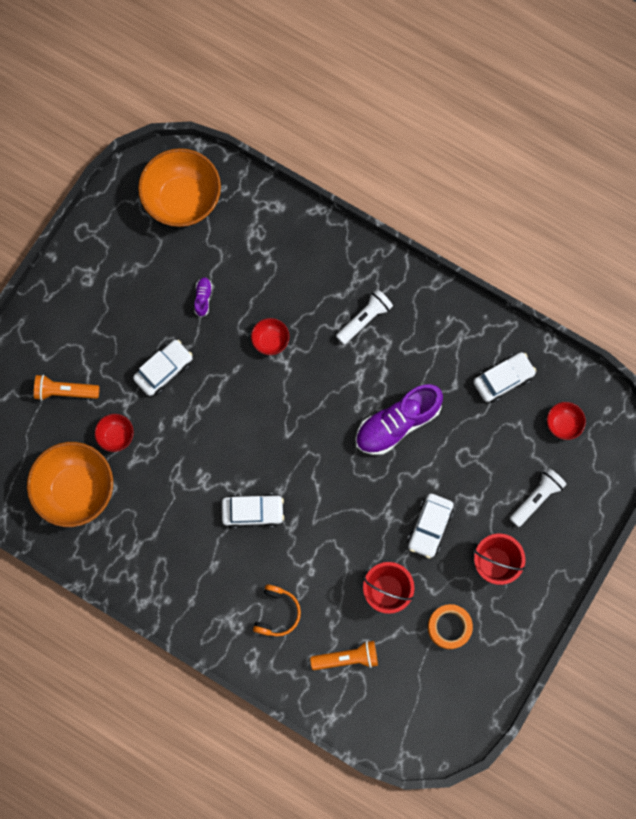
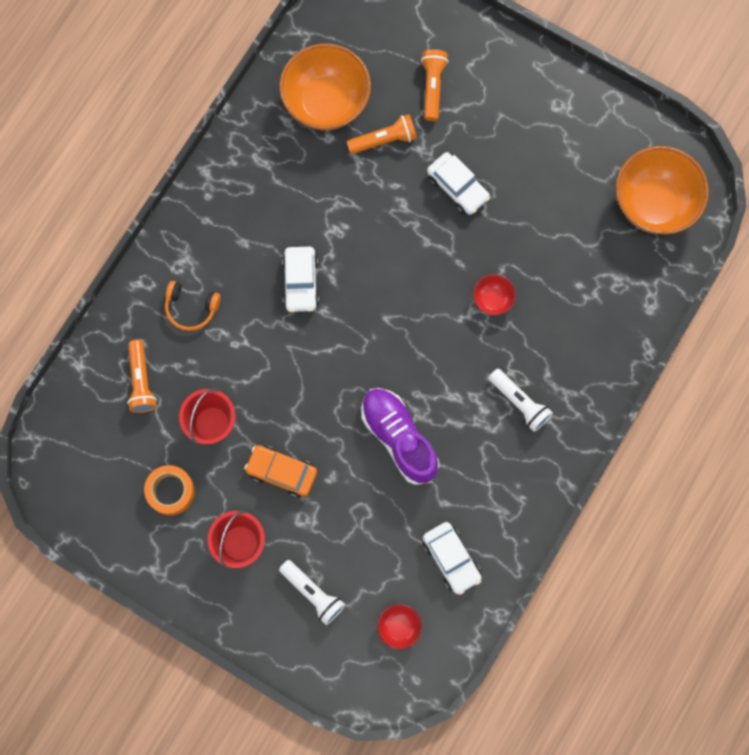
camera: 90 degrees right, 0 degrees up
(116, 436) = (384, 140): red bowl -> orange flashlight
(203, 298) = (540, 227): purple shoe -> none
(429, 527) = (281, 472): white car -> orange car

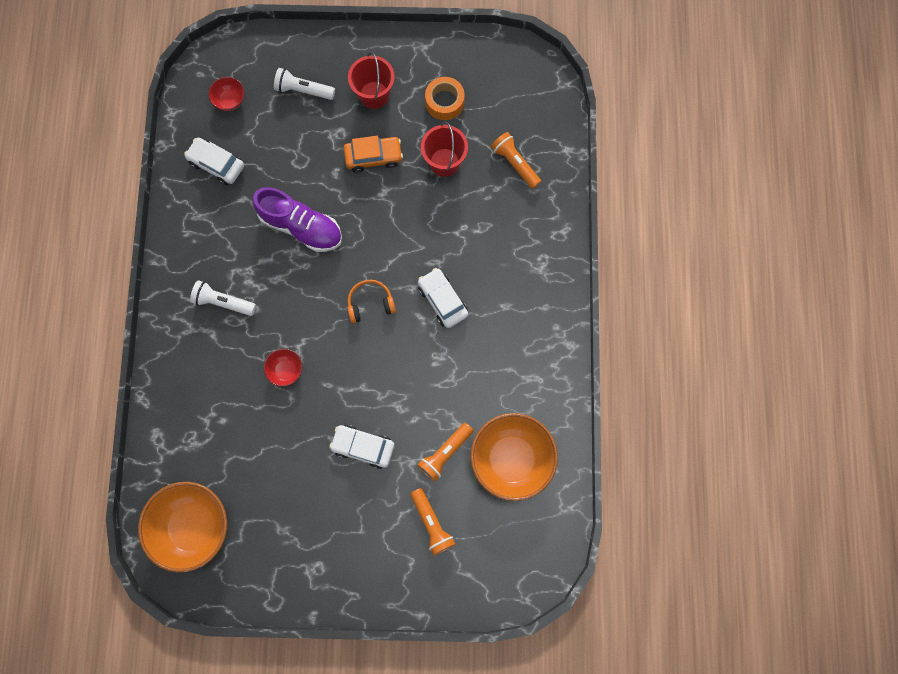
camera: 150 degrees right, 0 degrees up
(191, 308) = (513, 235): orange headphones -> orange headphones (370, 303)

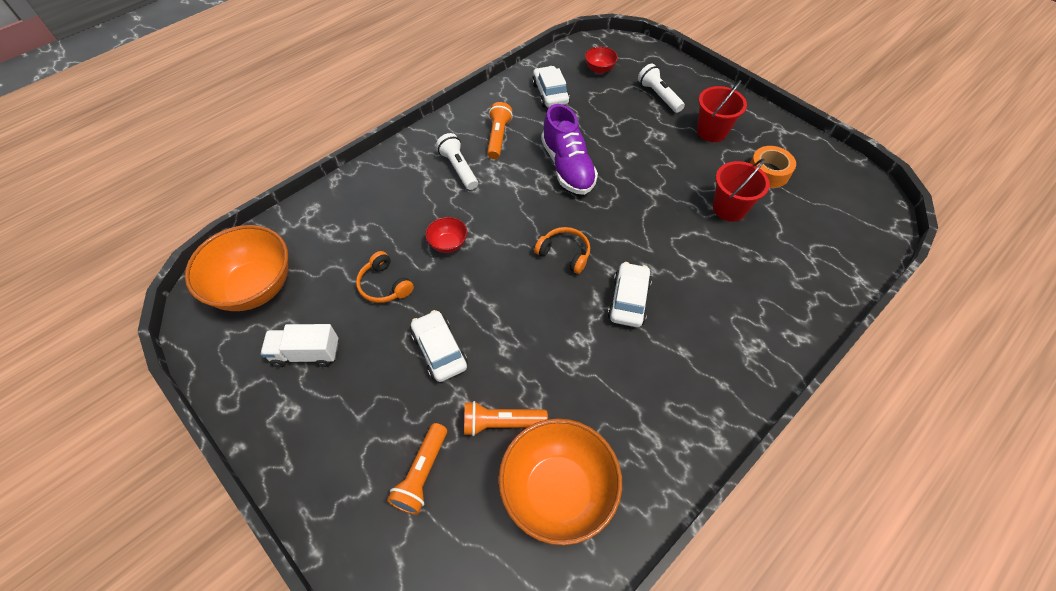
camera: 45 degrees right, 20 degrees down
(278, 440) = (384, 285): none -> orange headphones
(283, 530) = (306, 353): none -> white truck
(373, 157) = (671, 165): orange car -> none
(515, 163) = (796, 253): orange flashlight -> orange flashlight (498, 137)

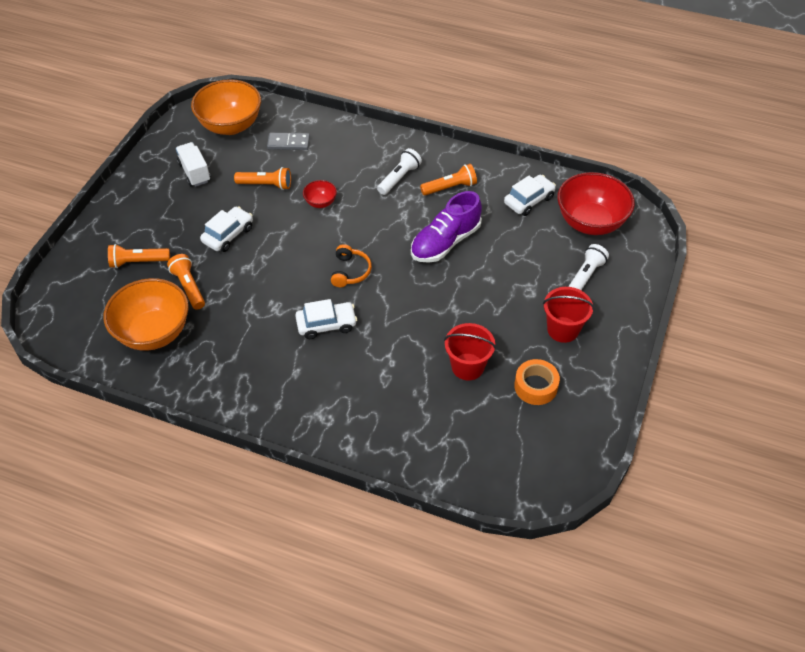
camera: 65 degrees right, 5 degrees down
(333, 241) = (288, 143): none -> grey domino
(384, 285) = (266, 185): orange headphones -> orange flashlight
(599, 69) = (590, 222): red bowl -> red bowl, size x2.17

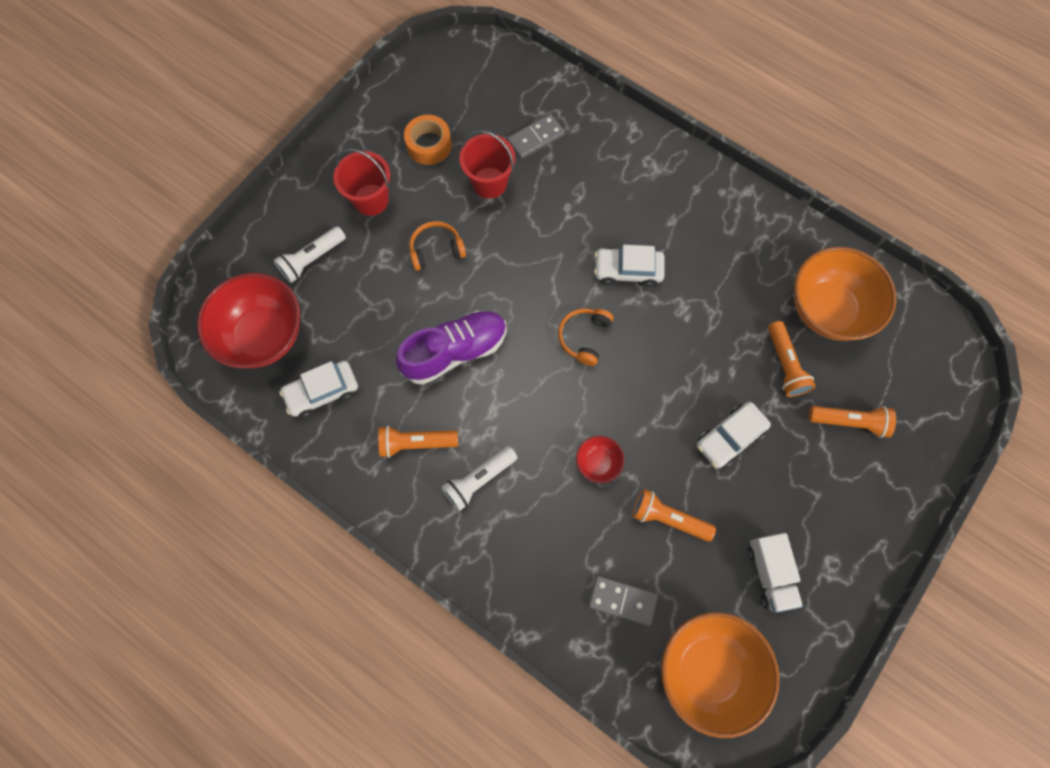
camera: 165 degrees left, 20 degrees up
(440, 416) = (535, 138): none -> grey domino
(490, 305) = (436, 250): none -> orange headphones

